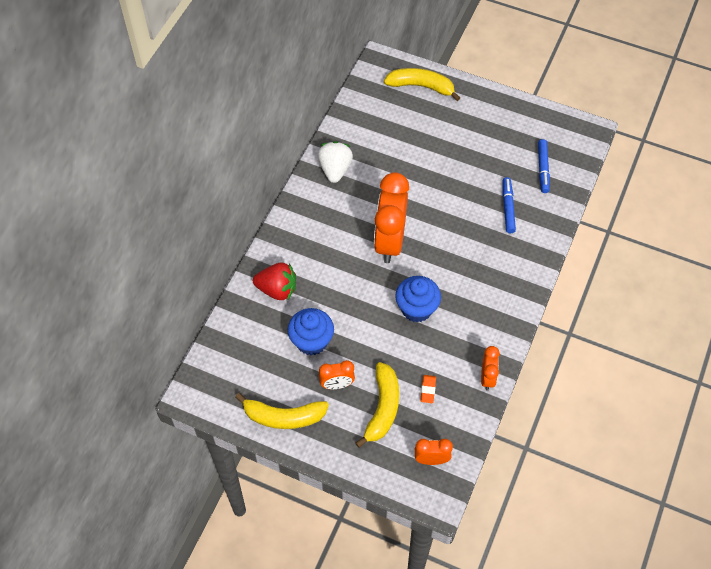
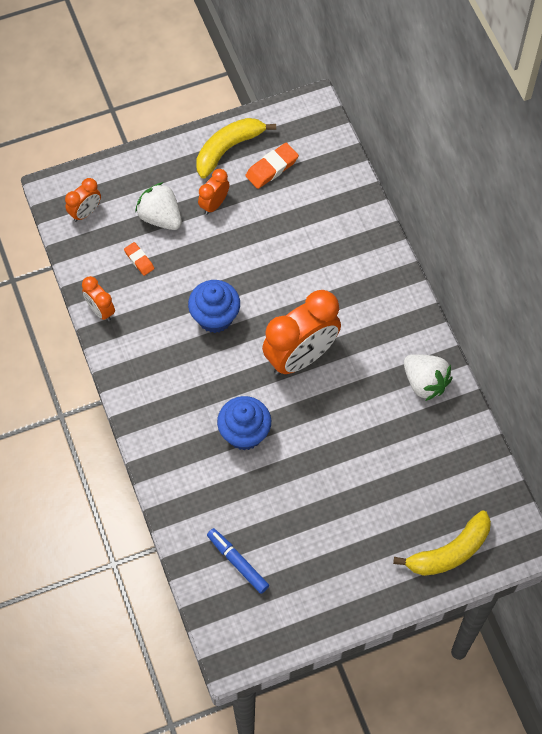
camera: 135 degrees right, 5 degrees up
(271, 375) = (272, 168): none -> orange eraser
(277, 289) = (345, 234): red strawberry -> none
(311, 341) = (270, 218): blue cupcake -> blue cupcake (244, 433)
(382, 408) = (160, 217): yellow banana -> white strawberry
(389, 241) = (301, 357): orange clock -> orange clock turned 90 degrees clockwise
(508, 208) = (230, 486): blue marker -> none

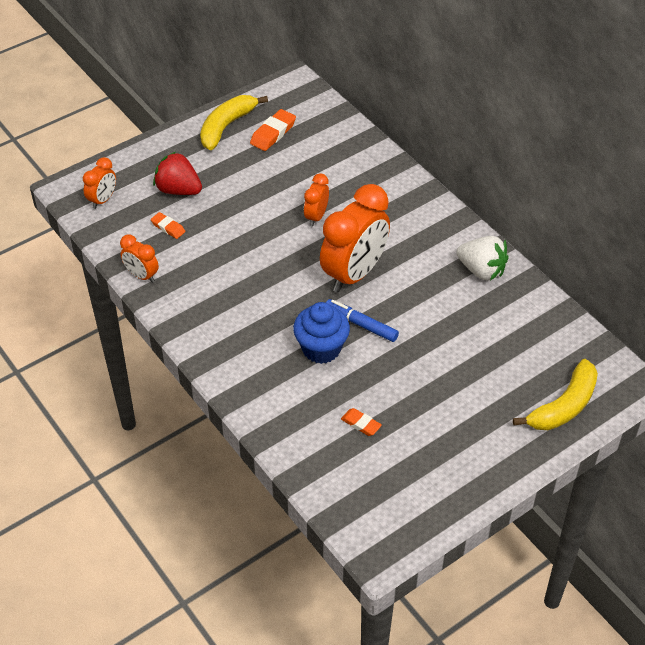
camera: 15 degrees left, 15 degrees down
(160, 217) = (178, 190): white strawberry -> red strawberry
(214, 204) = (227, 170): orange clock -> orange clock (316, 217)
(215, 317) = (258, 259): blue cupcake -> none
(237, 562) = (354, 464): blue marker -> blue marker (361, 324)
(256, 523) = (361, 424): none -> orange eraser

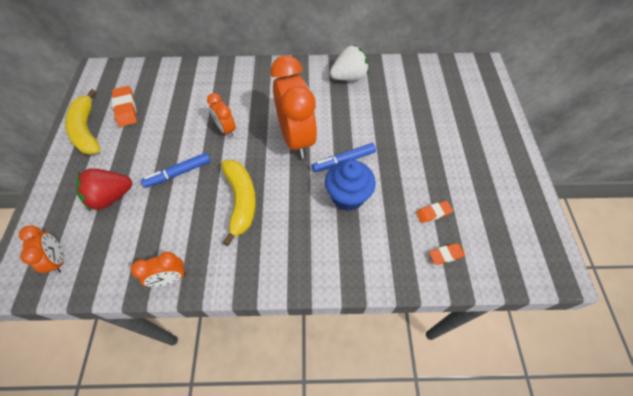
camera: 55 degrees left, 10 degrees up
(168, 227) = (140, 227): orange eraser -> orange eraser (446, 255)
(239, 216) = (178, 173): none -> blue marker
(563, 406) = (482, 101): yellow banana -> yellow banana (241, 201)

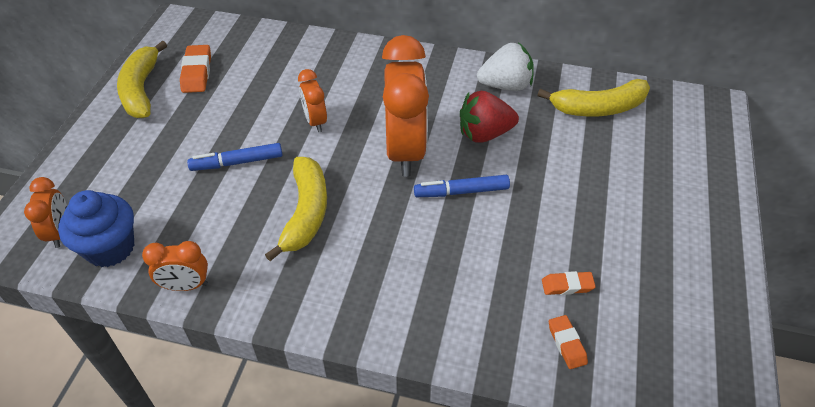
camera: 15 degrees right, 10 degrees down
(111, 197) = (145, 174): red strawberry -> red strawberry (484, 134)
(347, 196) = (451, 238): blue cupcake -> blue cupcake (110, 248)
(414, 81) = (598, 108): none -> yellow banana
(446, 255) = (567, 344): orange eraser -> orange eraser turned 75 degrees clockwise

